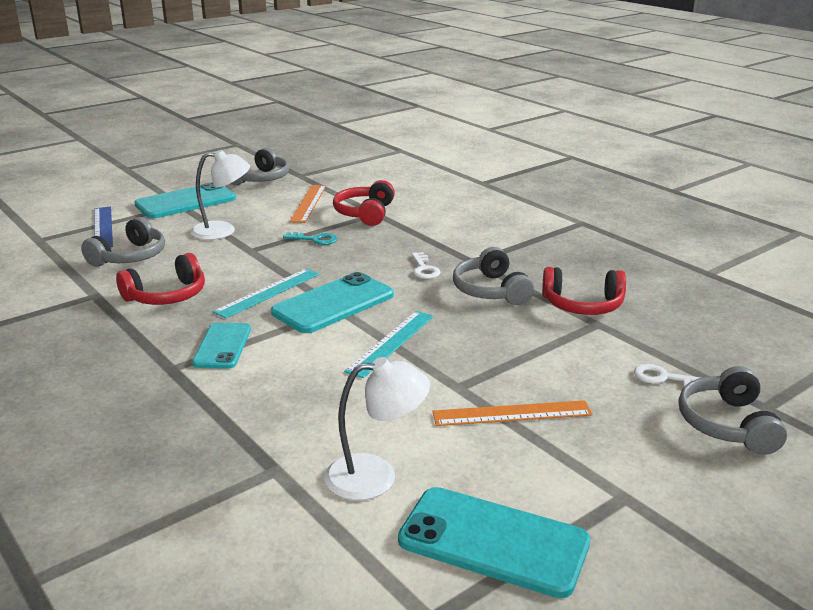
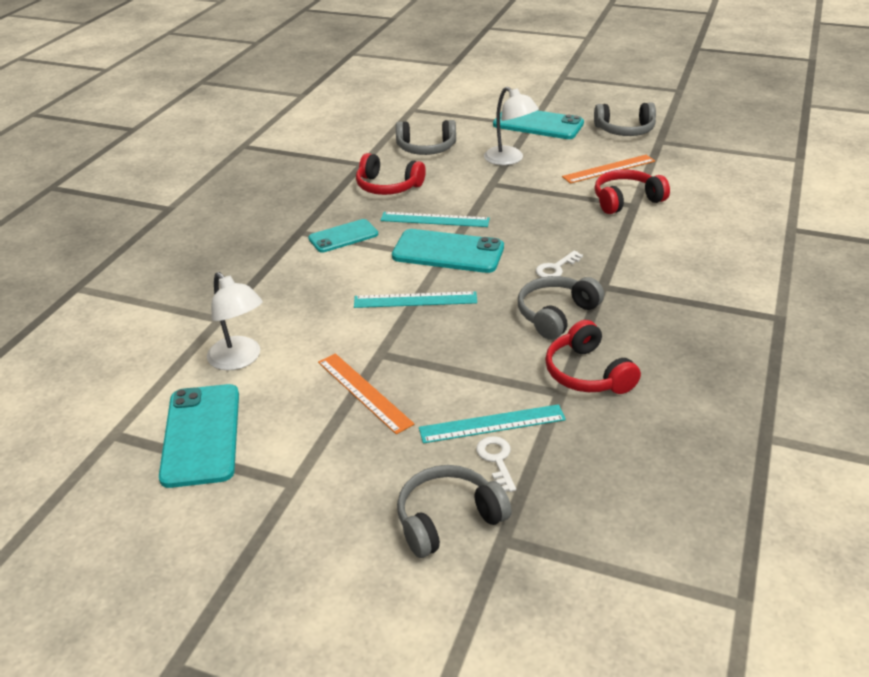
camera: 60 degrees right, 10 degrees up
(103, 227) = (457, 118): blue ruler -> none
(315, 239) = (545, 200): turquoise key -> none
(614, 364) = (492, 424): none -> turquoise ruler

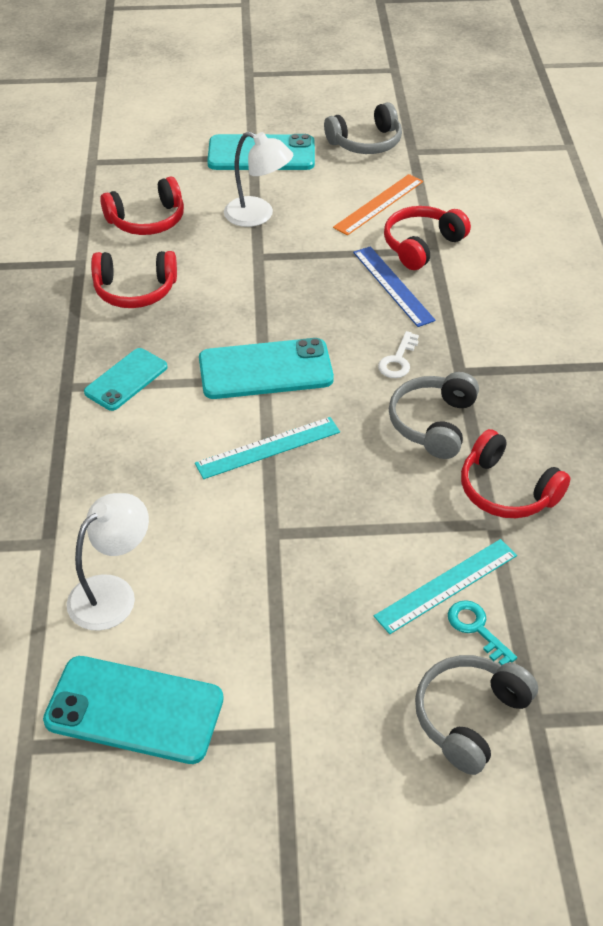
camera: 25 degrees left, 10 degrees up
(201, 435) = (134, 710): turquoise phone -> turquoise phone turned 45 degrees counterclockwise
(240, 360) = (112, 593): white lamp -> white lamp turned 75 degrees counterclockwise
(364, 392) = (286, 590): orange ruler -> none
(426, 148) = (147, 220): grey headphones -> red headphones
(435, 219) = (222, 326): turquoise ruler -> none
(496, 460) = (476, 629): white key -> turquoise key
(585, 221) = (393, 286): none -> blue ruler

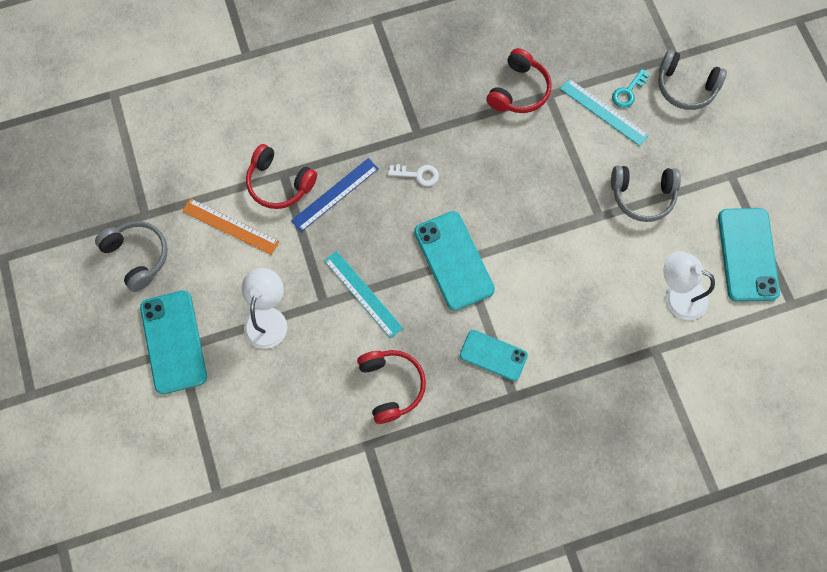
camera: 105 degrees left, 25 degrees up
(147, 220) = (296, 409): red headphones -> none
(268, 448) = (528, 238): turquoise ruler -> turquoise ruler (363, 294)
(433, 423) = (473, 142): grey headphones -> grey headphones (642, 196)

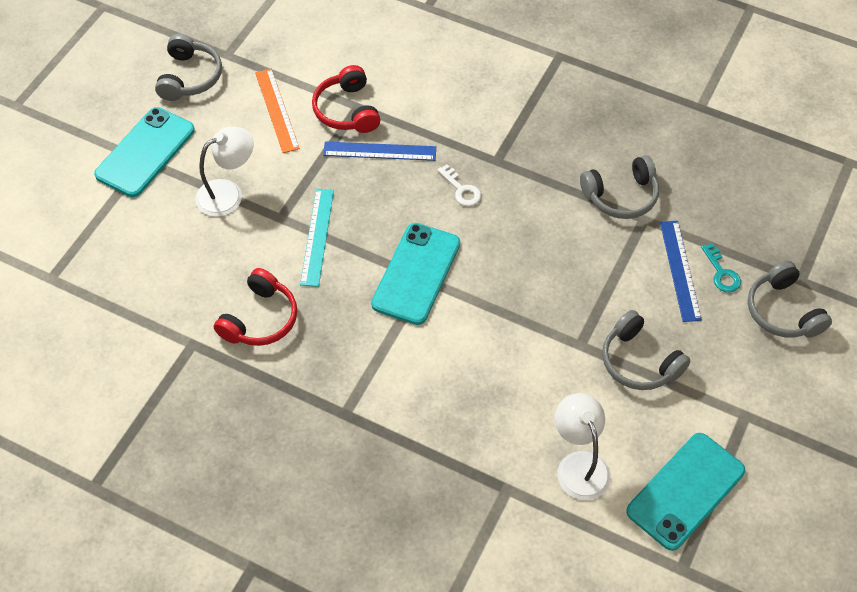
camera: 45 degrees right, 15 degrees down
(493, 355) = (365, 369): turquoise phone -> none
(519, 90) = (621, 196): red headphones -> grey headphones
(603, 112) = (680, 270): turquoise ruler -> blue ruler
(628, 92) = (721, 273): turquoise key -> turquoise key turned 105 degrees counterclockwise

